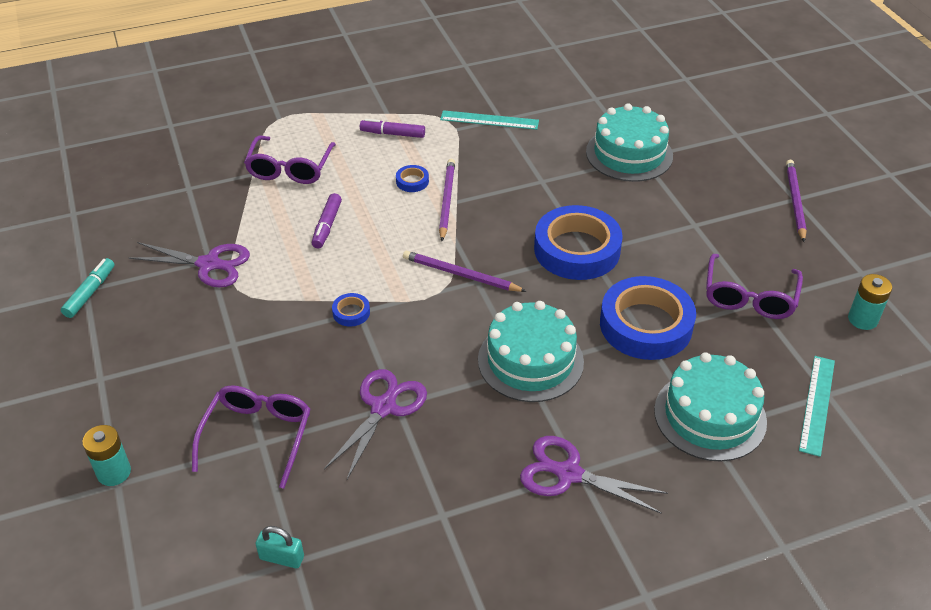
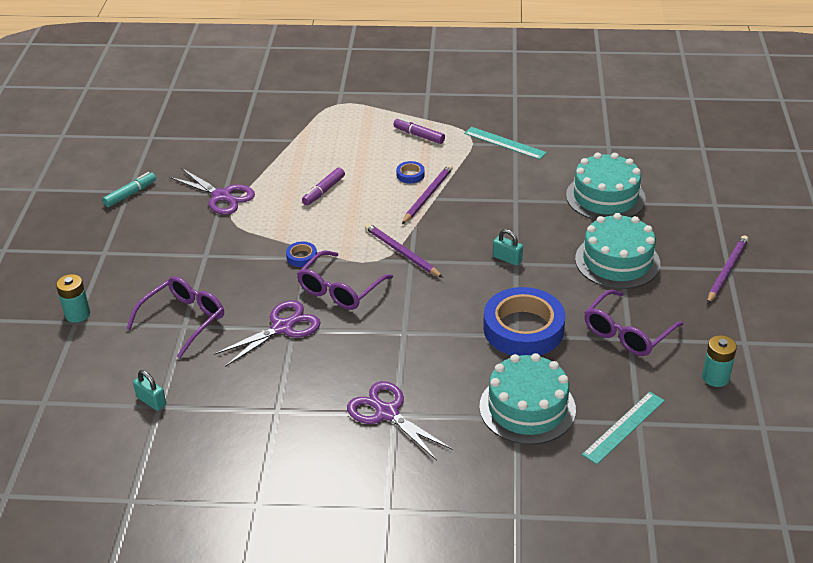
camera: 25 degrees right, 5 degrees down
(290, 169) = (323, 143): purple glasses -> purple glasses (340, 289)
(530, 360) = (413, 328): turquoise cake -> turquoise cake (617, 261)
(577, 249) = (507, 259): blue tape -> turquoise padlock

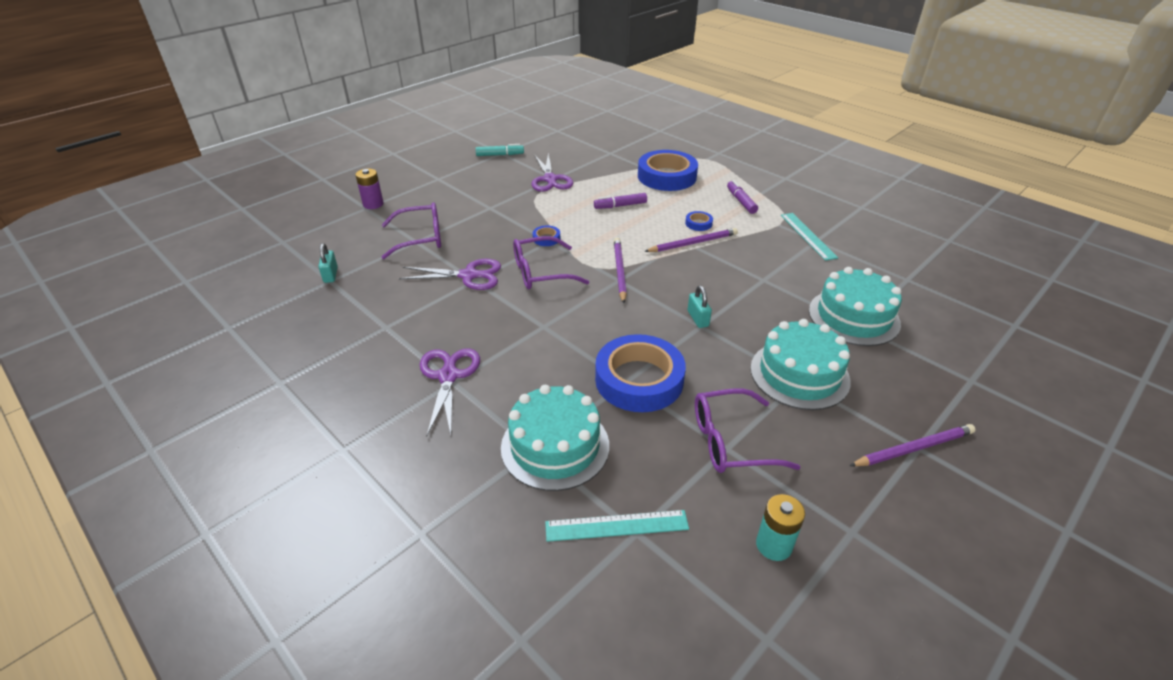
camera: 40 degrees right, 0 degrees up
(77, 314) = (373, 204): turquoise battery -> purple battery
(326, 140) = (667, 176): none -> blue tape

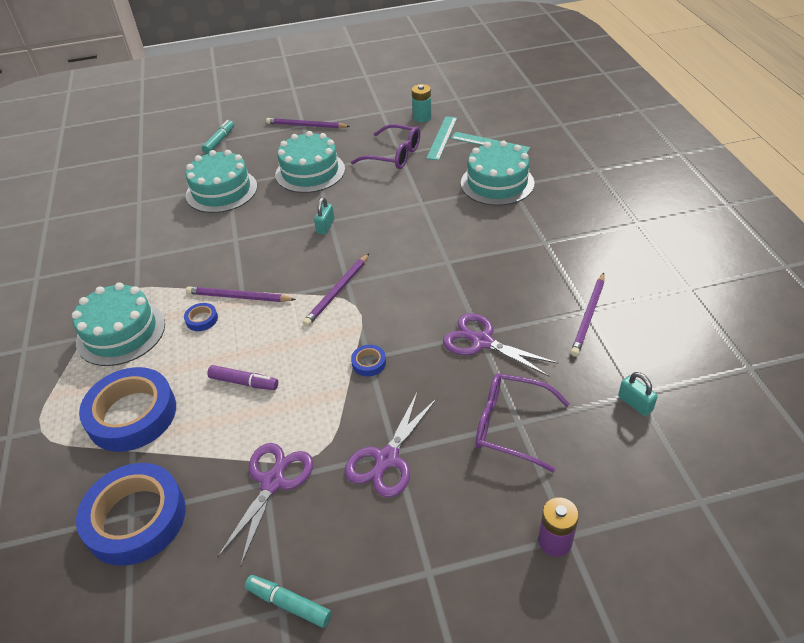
camera: 145 degrees left, 5 degrees up
(330, 275) = (635, 403): turquoise padlock -> turquoise padlock turned 60 degrees counterclockwise
(382, 322) = (588, 316): none -> purple pencil
(448, 376) = (546, 247): purple scissors -> purple scissors (387, 459)
(541, 272) = (409, 318): purple glasses -> none
(639, 380) = (412, 201): blue tape -> blue tape (136, 518)
(741, 201) = (121, 332): purple marker -> turquoise cake
(808, 236) = (135, 265): turquoise ruler -> turquoise ruler (442, 138)
(971, 377) = (219, 141): none -> turquoise marker

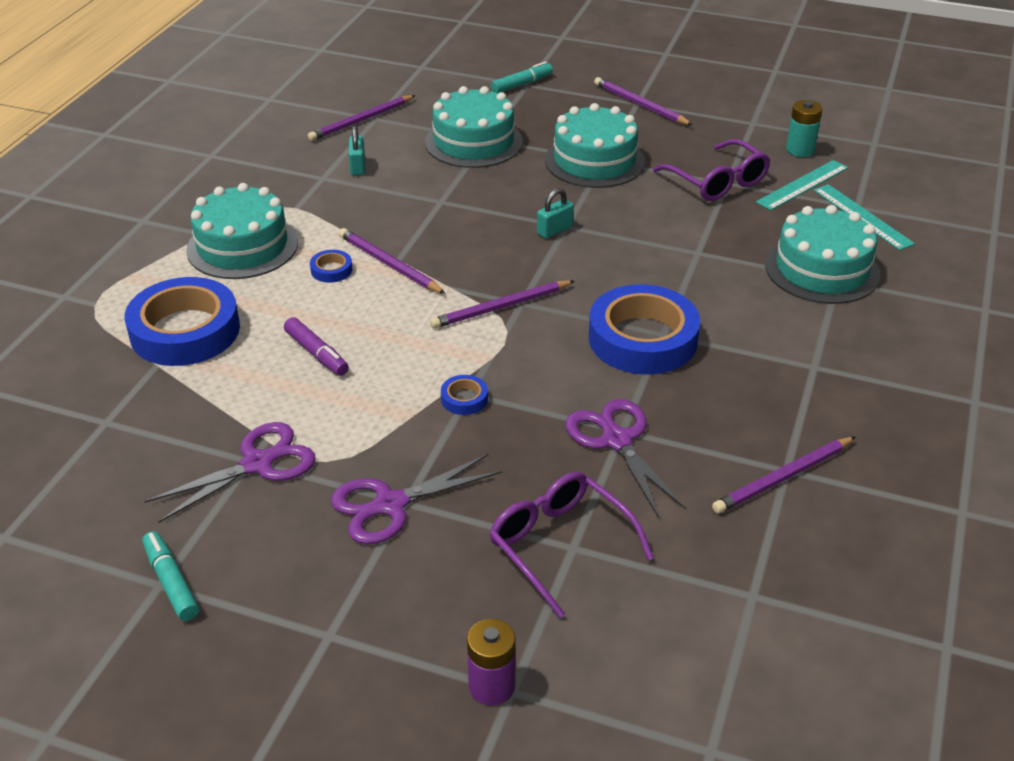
camera: 30 degrees right, 5 degrees down
(130, 207) = (361, 121): none -> purple pencil
(136, 518) = (107, 428): blue tape -> blue tape (642, 339)
(635, 403) = (740, 603): turquoise padlock -> turquoise padlock (358, 166)

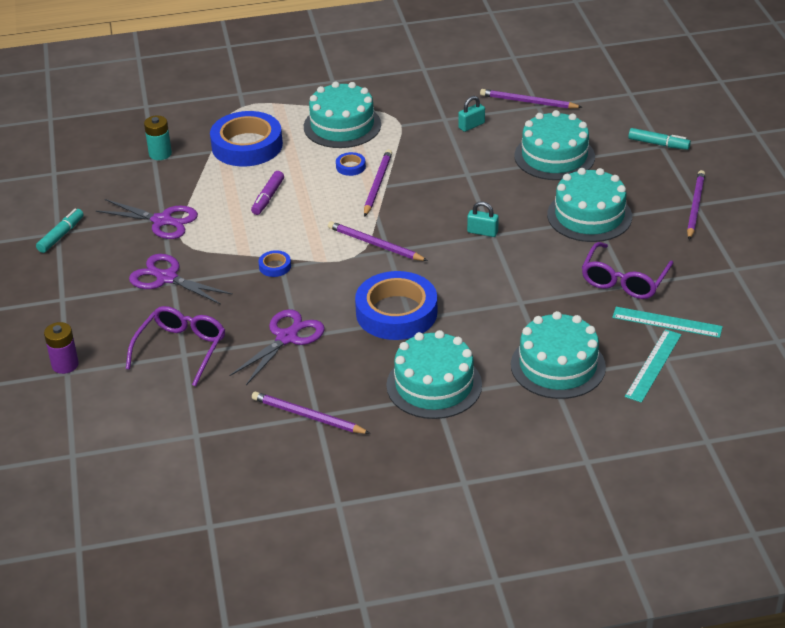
camera: 60 degrees right, 0 degrees up
(794, 360) = (434, 385): none -> turquoise cake
(800, 150) = (719, 305): turquoise battery -> turquoise battery (160, 154)

